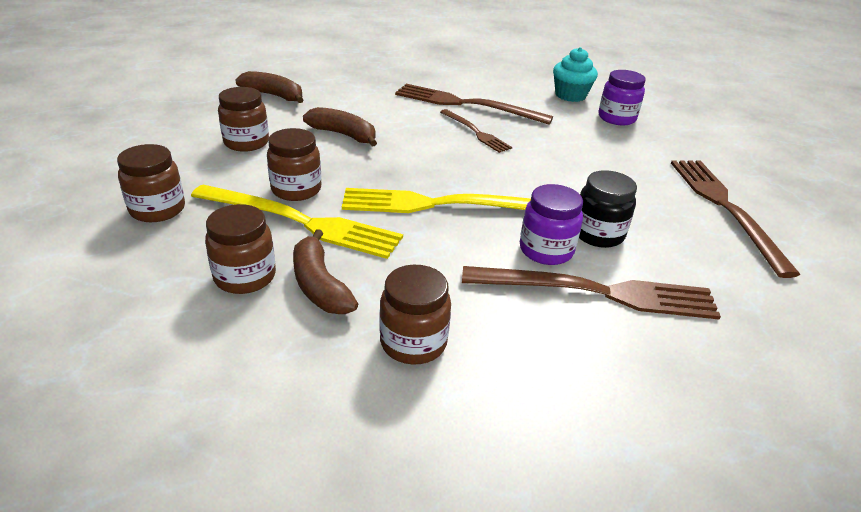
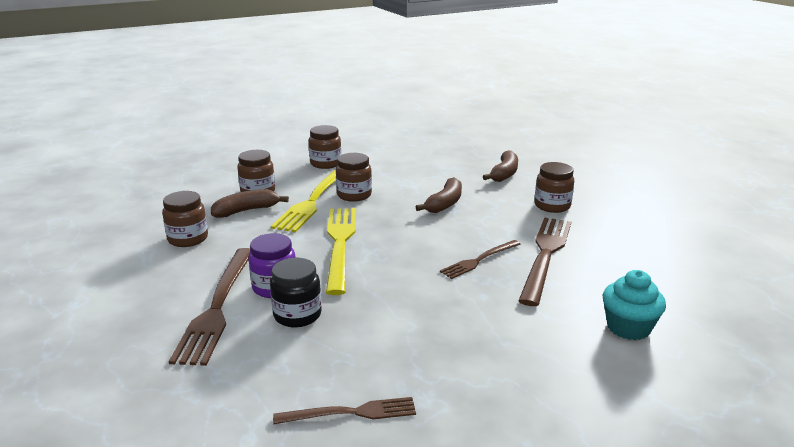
camera: 90 degrees right, 10 degrees down
(246, 142) = (417, 174): brown jar -> brown jar (552, 206)
(616, 118) = (574, 360): purple jar -> none
(725, 208) = (351, 413): brown fork -> brown fork, size x0.57

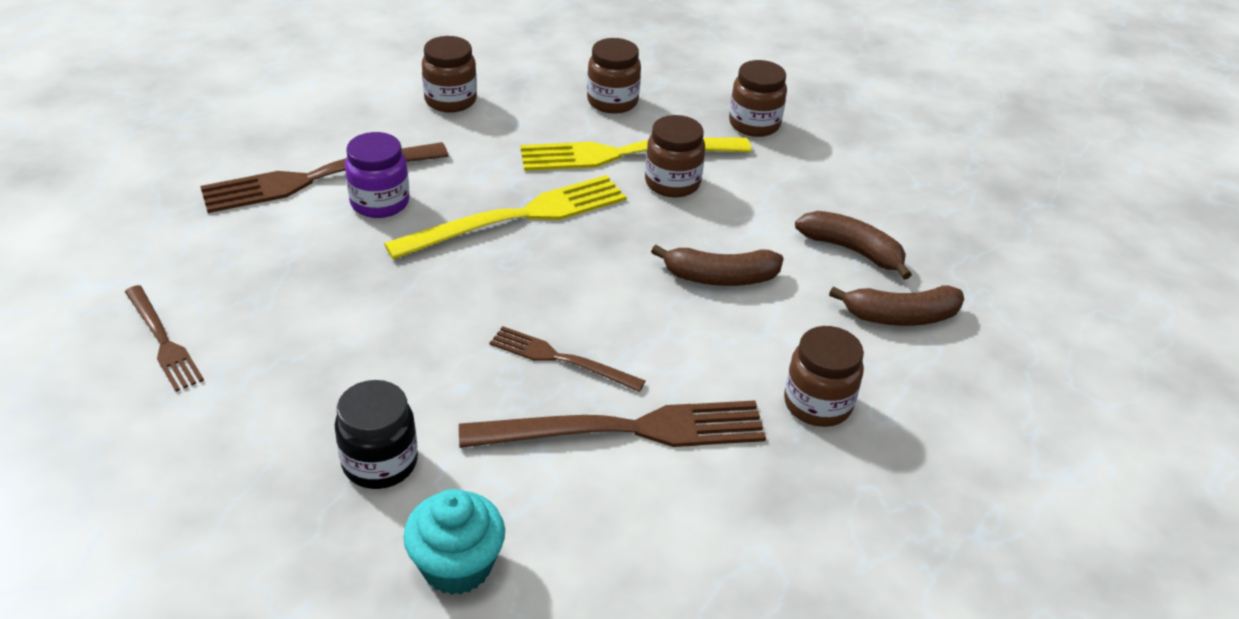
camera: 60 degrees right, 15 degrees up
(246, 210) = (552, 113): brown banana -> brown banana (852, 250)
(297, 315) = (329, 240): black jar -> black jar (380, 463)

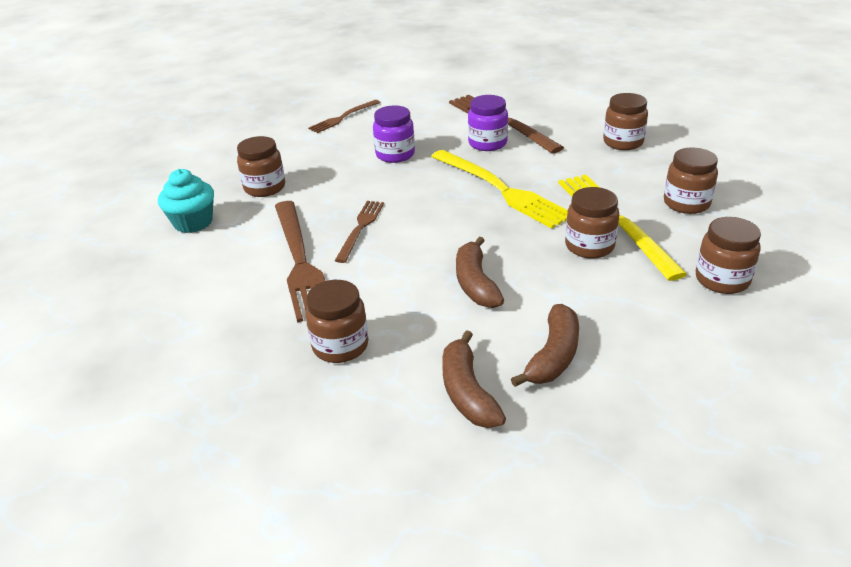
camera: 85 degrees right, 5 degrees down
(355, 296) = (395, 155): none -> purple jar
(380, 463) = (265, 188): black jar -> brown jar

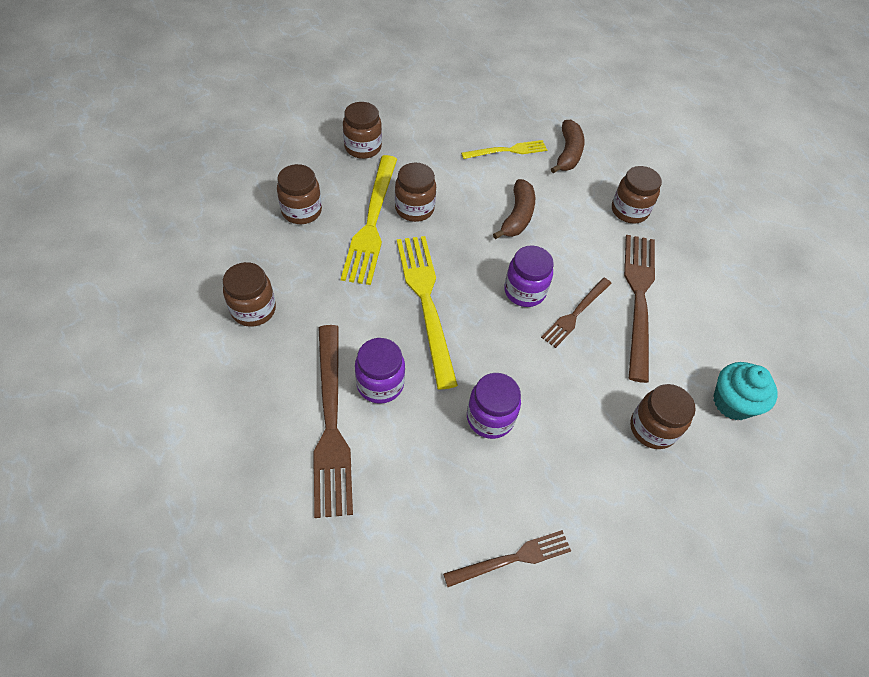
camera: 160 degrees left, 20 degrees up
(420, 226) = (524, 291): none -> purple jar
(553, 356) = (507, 151): brown banana -> yellow fork

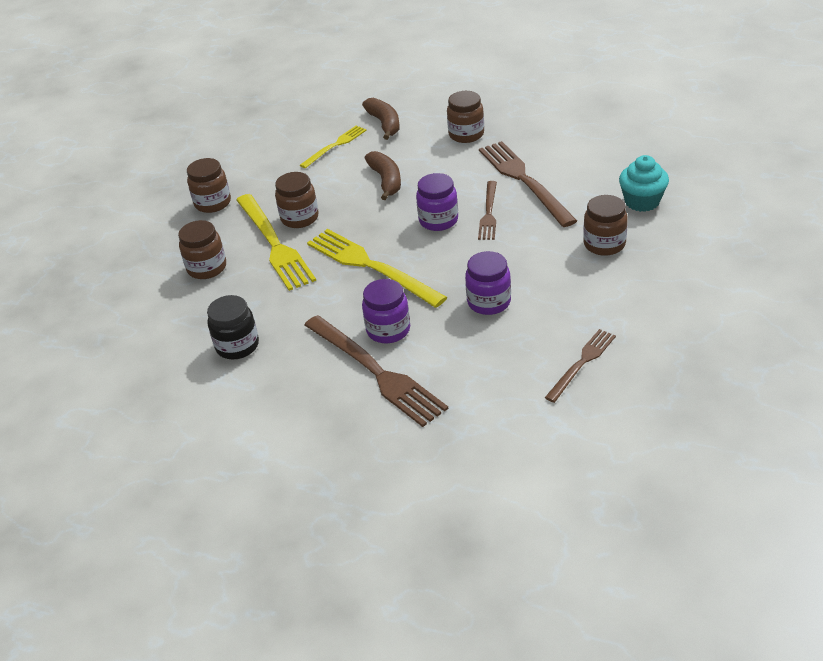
camera: 25 degrees left, 15 degrees down
(253, 310) = (237, 346): brown jar -> black jar

